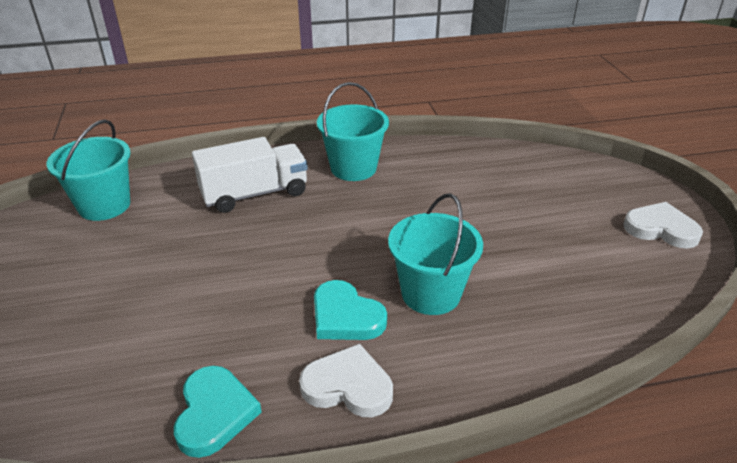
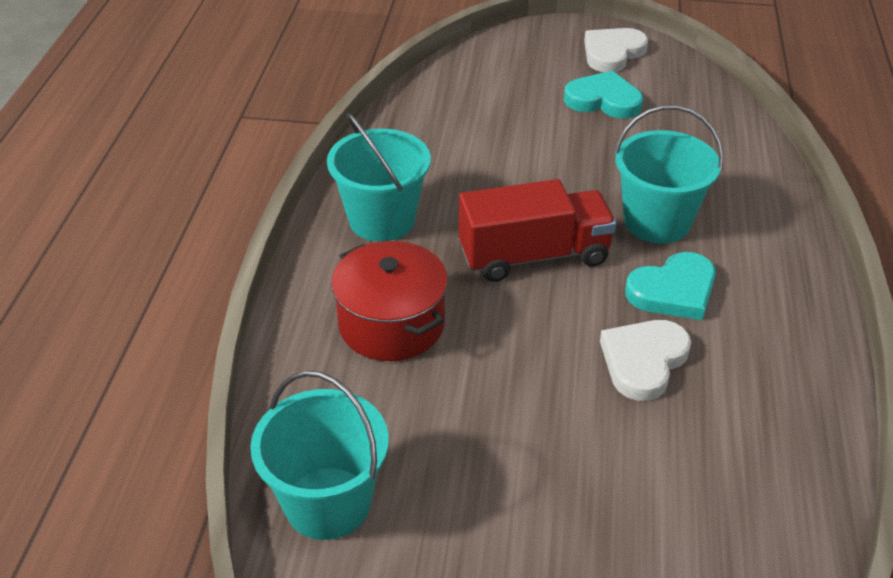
camera: 70 degrees left, 5 degrees up
(214, 413) = (793, 418): turquoise heart -> turquoise heart (603, 100)
(255, 194) = (391, 324): white truck -> red pot
(348, 386) = (775, 311): white heart -> white heart (643, 361)
(351, 237) = (534, 256): none -> red truck

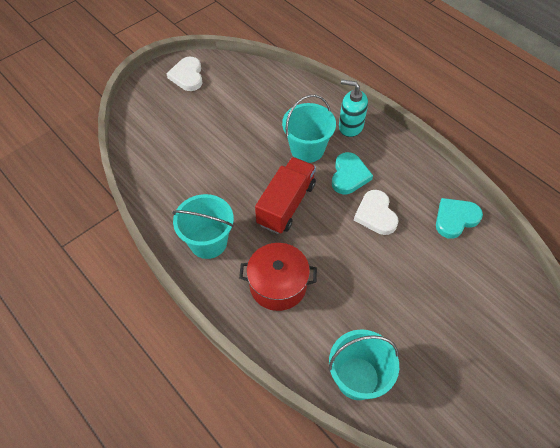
camera: 50 degrees left, 15 degrees up
(603, 100) = (215, 105): turquoise heart -> turquoise heart (455, 219)
(765, 241) = (350, 126): none -> turquoise soap dispenser

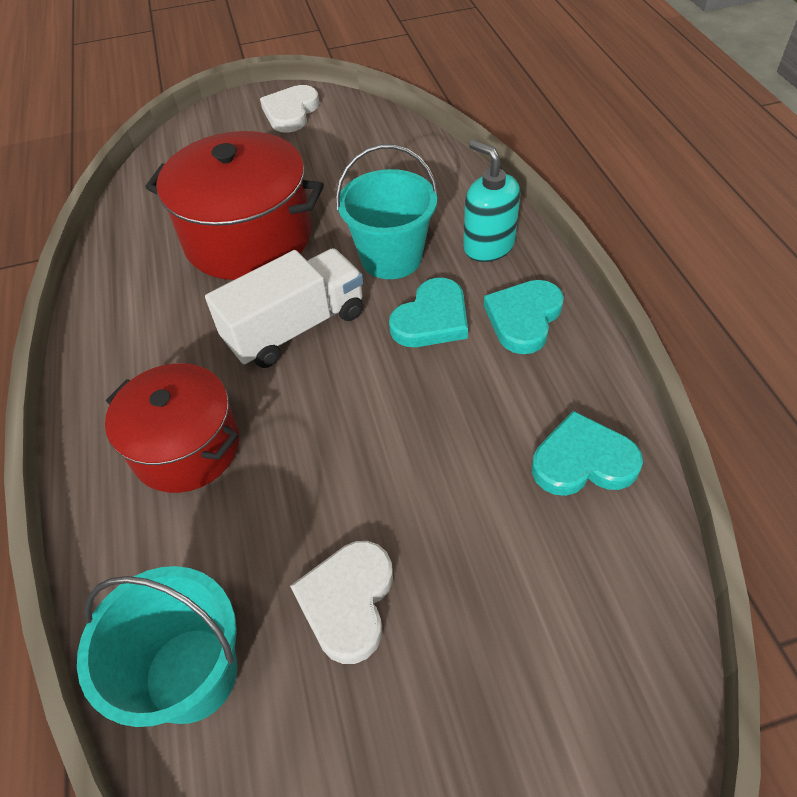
camera: 30 degrees right, 5 degrees down
(208, 242) = (138, 340): turquoise bucket -> none
(223, 163) = (248, 237): none -> red pot
(286, 204) = (296, 327): red truck -> white truck
(376, 214) = (434, 397): white heart -> white heart (348, 601)
(390, 160) = (523, 318): none -> turquoise heart

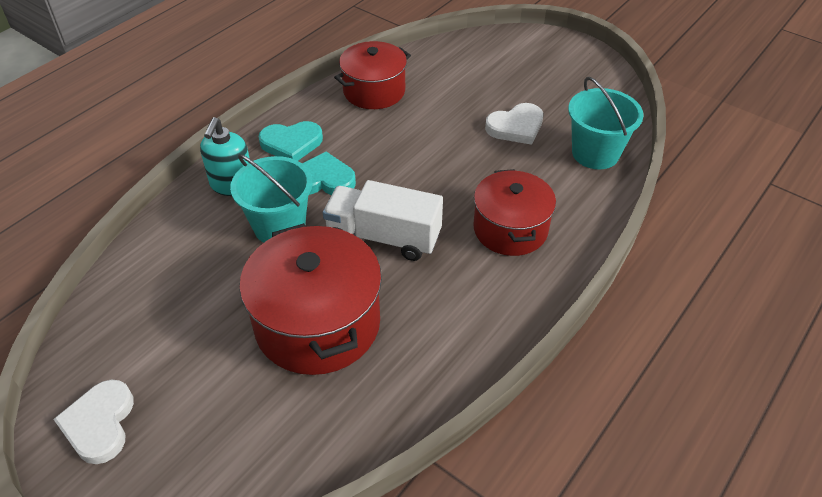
camera: 130 degrees left, 5 degrees down
(291, 112) = (99, 424): white heart -> white heart turned 105 degrees clockwise
(583, 461) = (374, 91): turquoise heart -> red pot

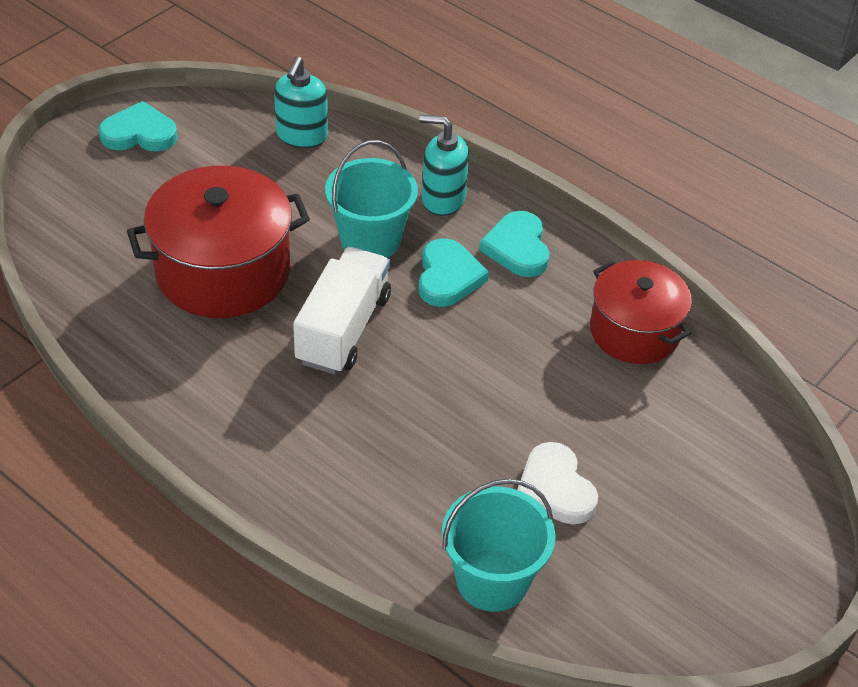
camera: 90 degrees right, 0 degrees up
(99, 424) = (139, 133): white heart -> turquoise heart
(132, 282) = (301, 136): none -> turquoise soap dispenser
(510, 229) = (343, 454): red pot -> none

